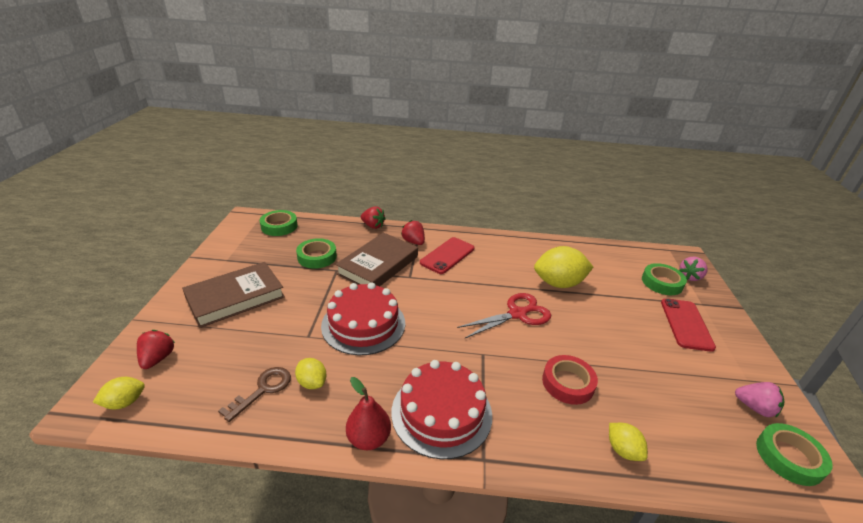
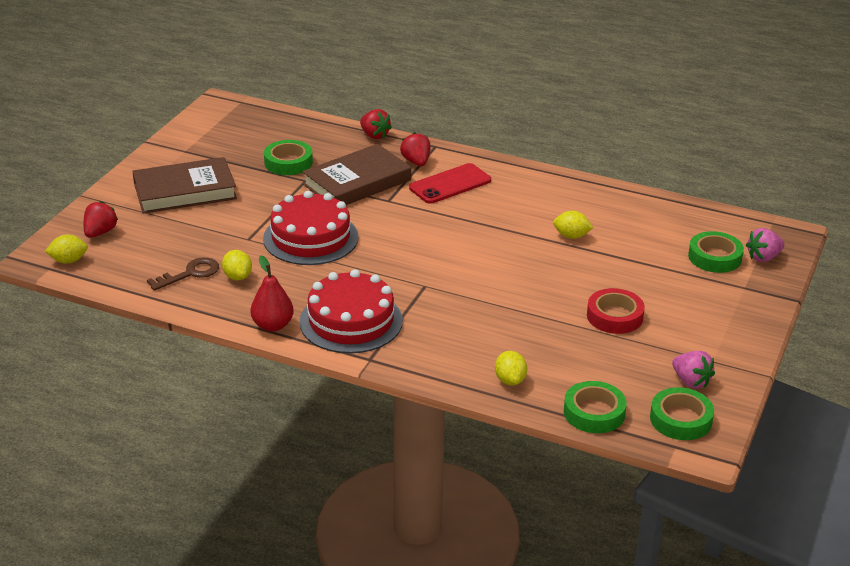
camera: 20 degrees right, 0 degrees up
(279, 226) = (256, 120): green tape -> green tape (594, 412)
(517, 314) = (492, 257): red scissors -> none
(558, 283) = (571, 236): yellow lemon -> yellow lemon, size x0.52
(568, 383) = (499, 324): red tape -> red tape (614, 316)
(686, 324) = (697, 302): red phone -> none

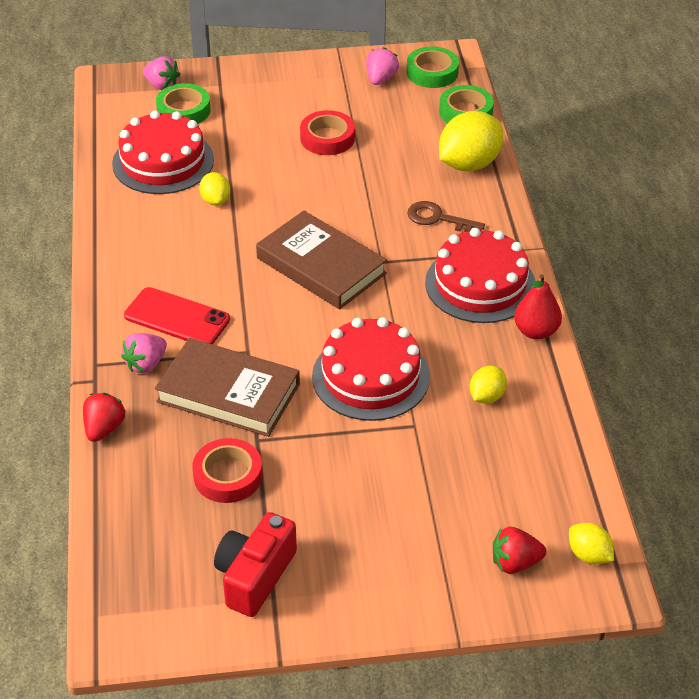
camera: 120 degrees left, 10 degrees up
(185, 191) = (367, 537): brown book -> brown book (321, 266)
(190, 274) = (515, 436): brown key -> brown key (438, 219)
(206, 149) = (255, 576): none -> red camera
(288, 162) = (228, 476): green tape -> red tape
(416, 162) = (146, 364): red strawberry -> pink strawberry
(510, 380) = (469, 164): yellow lemon -> yellow lemon, size x1.92
(644, 228) = (163, 161): none -> red cake

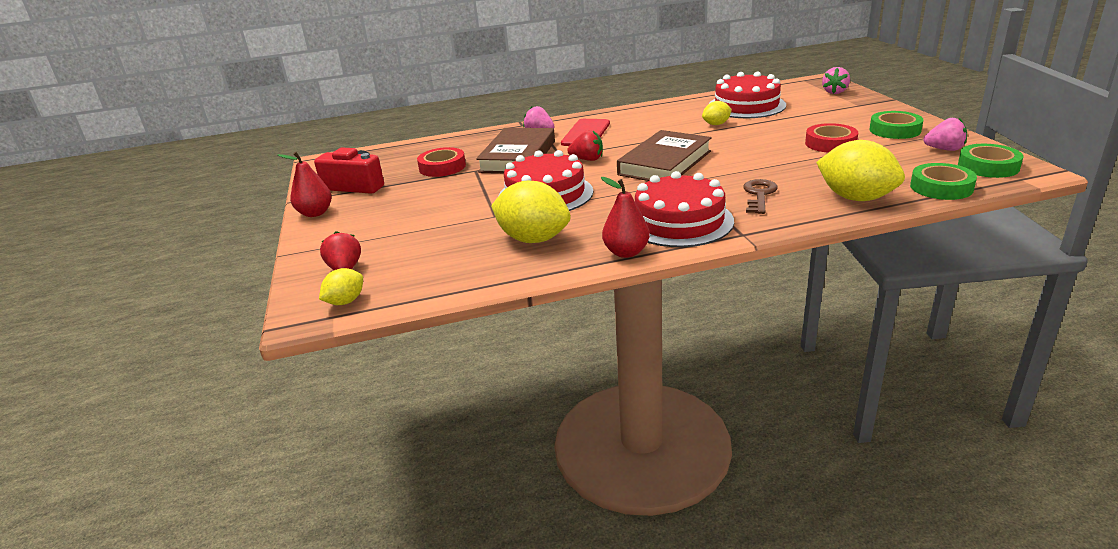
camera: 85 degrees right, 15 degrees down
(104, 428) = (481, 133): red strawberry -> red strawberry (587, 159)
(183, 110) = (812, 101): green tape -> green tape (895, 130)
(337, 616) = (315, 213): none -> red pear
(486, 396) = (533, 239): yellow lemon -> yellow lemon, size x1.92

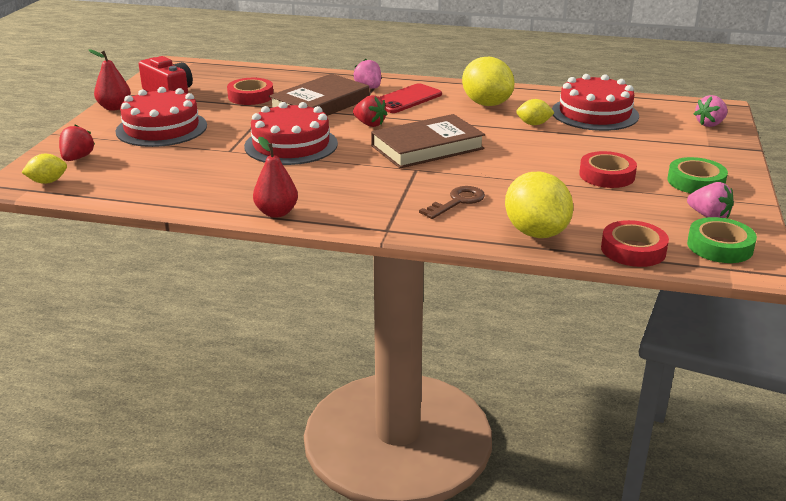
camera: 25 degrees right, 0 degrees up
(533, 239) = (228, 179): yellow lemon -> yellow lemon (486, 104)
(679, 221) = (355, 202): red cake -> red cake (161, 128)
(941, 187) = (633, 250): green tape -> red tape

